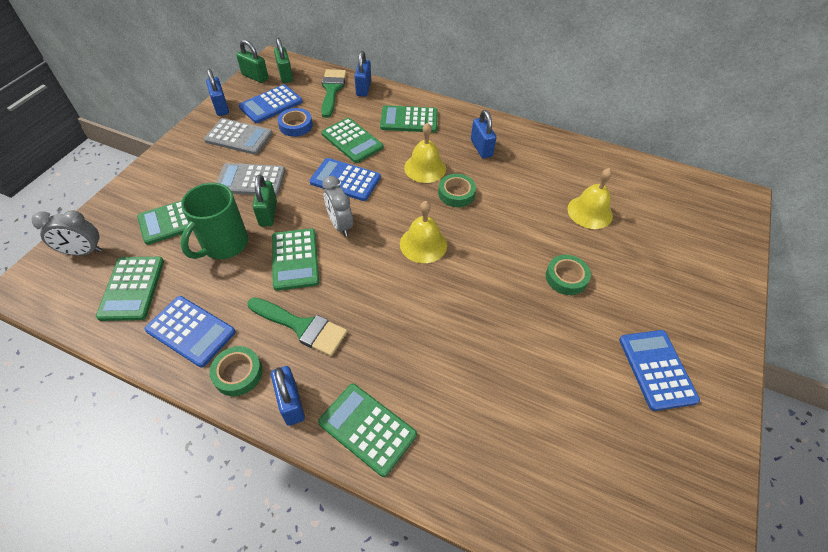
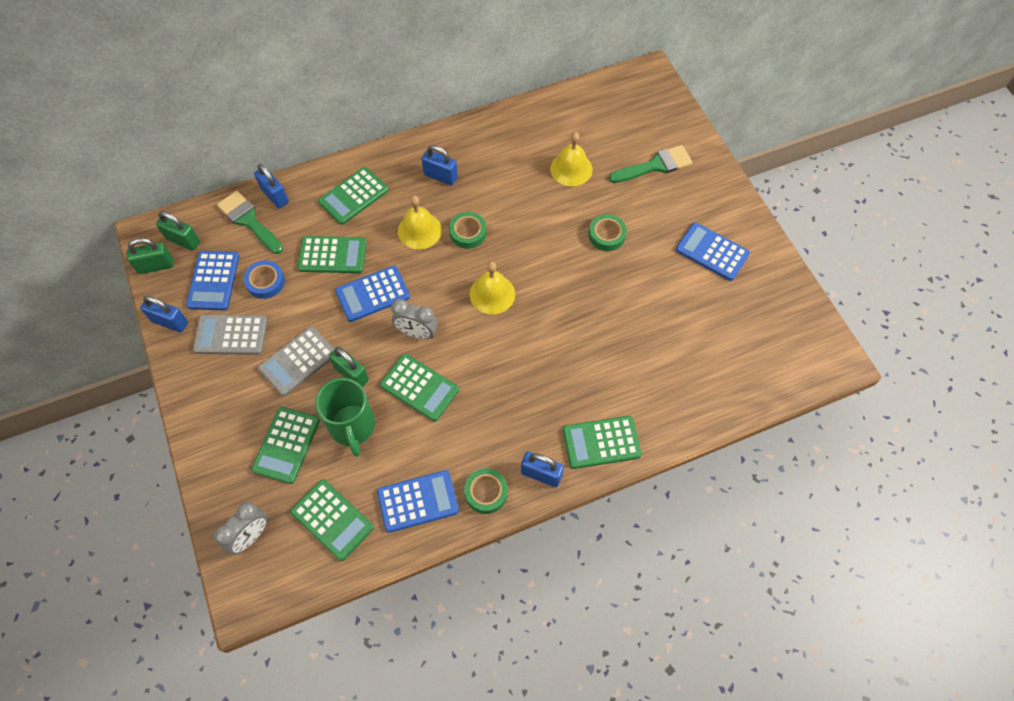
camera: 45 degrees left, 10 degrees up
(239, 137) = (231, 335): grey calculator -> grey calculator turned 150 degrees counterclockwise
(302, 327) = (486, 425): green brush -> green brush (655, 165)

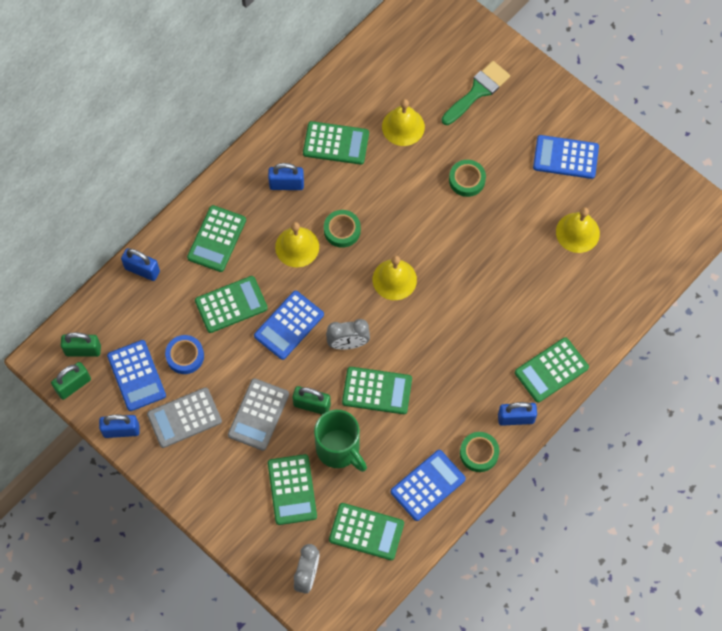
camera: 25 degrees left, 5 degrees up
(249, 220) = (132, 305): green brush -> none
(503, 160) = (336, 143): none -> green calculator
(691, 323) = (577, 232): none -> yellow bell

